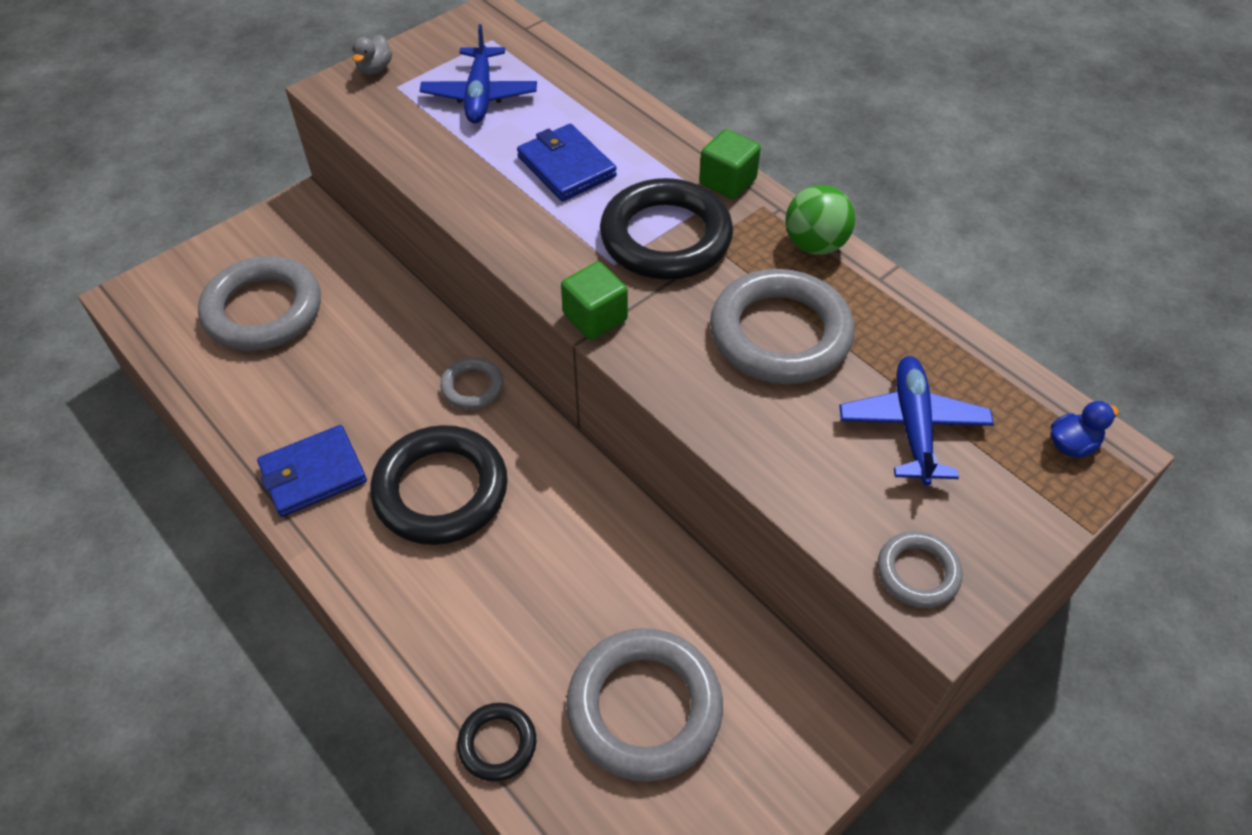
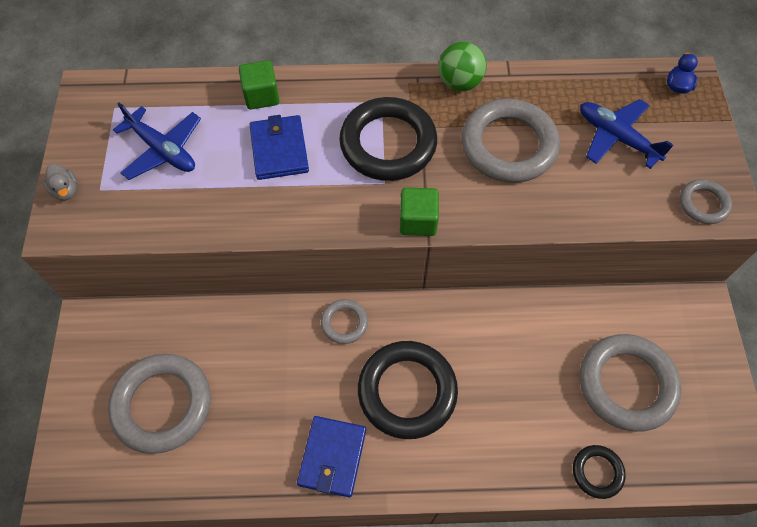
camera: 50 degrees left, 10 degrees up
(566, 167) = (279, 150): blue wallet -> blue wallet turned 75 degrees clockwise
(727, 181) = (373, 84): green cube -> green cube (261, 96)

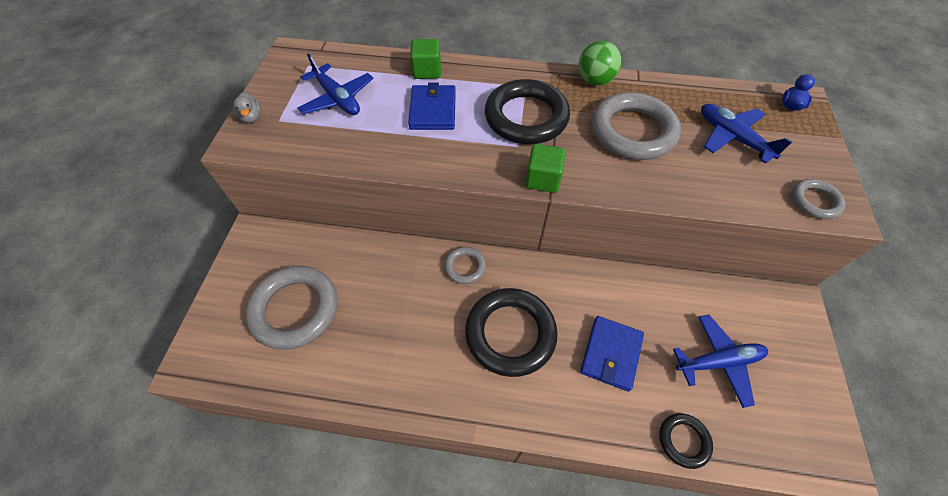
camera: 10 degrees right, 5 degrees down
(332, 457) = (432, 380): blue wallet -> blue wallet (611, 354)
(626, 384) = (718, 362): grey ring -> blue plane

